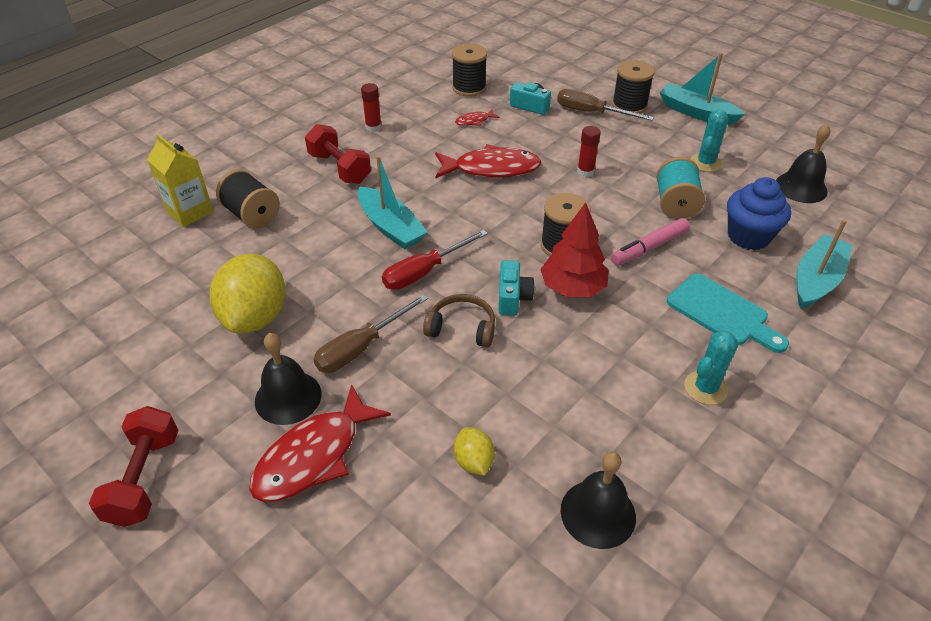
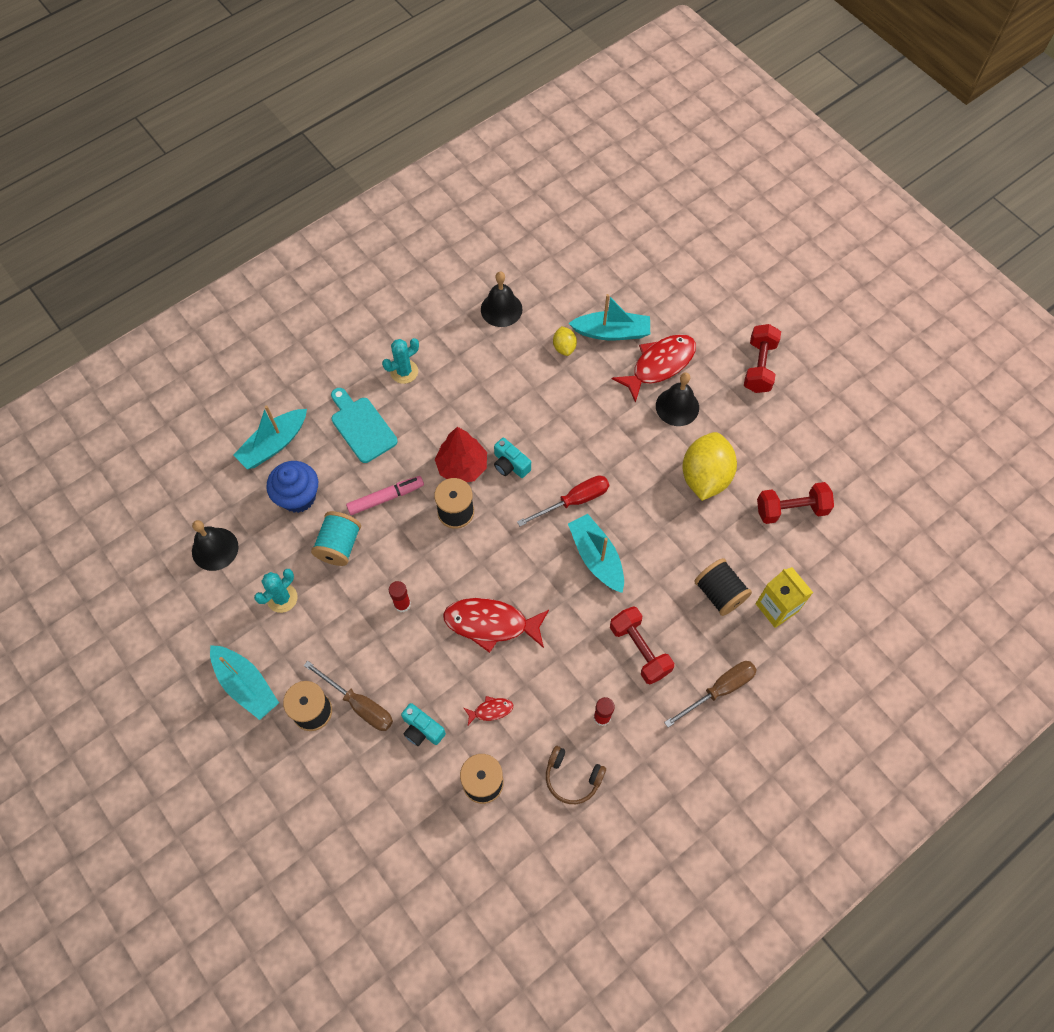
camera: 170 degrees left, 20 degrees up
(147, 297) = (791, 509): none -> red dumbbell
(361, 347) = (627, 437): brown screwdriver -> brown screwdriver (719, 690)
(397, 500) = (612, 332): none -> turquoise boat
(462, 328) = (554, 443): brown headphones -> brown headphones (572, 777)
(513, 297) = (510, 464): turquoise camera -> turquoise camera turned 60 degrees counterclockwise

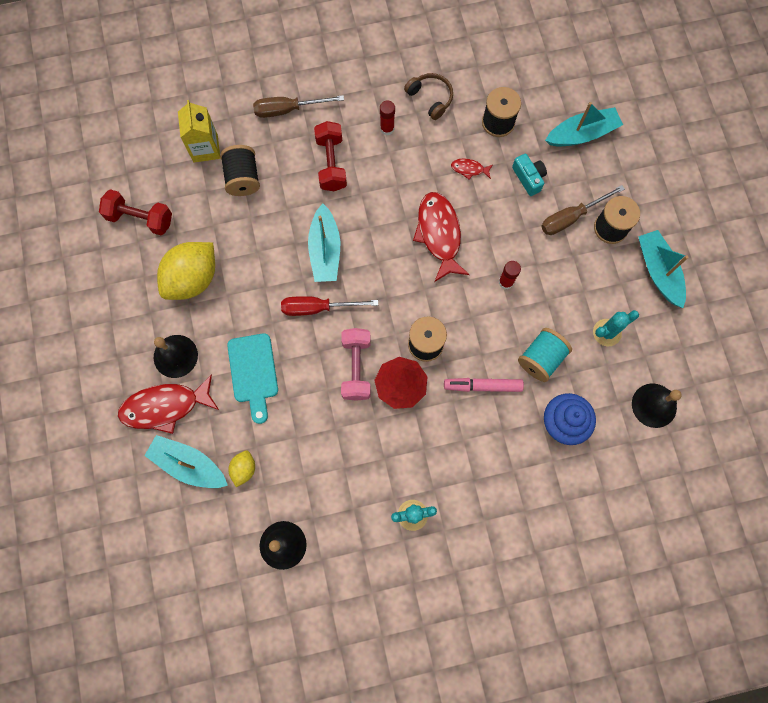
camera: 155 degrees left, 10 degrees up
(274, 444) = (568, 490): turquoise boat -> turquoise boat (582, 134)
(359, 704) = (571, 217): brown screwdriver -> brown screwdriver turned 90 degrees counterclockwise
(361, 427) = (477, 471): turquoise cutting board -> turquoise cutting board (253, 372)
(491, 624) = (439, 234): red fish -> red fish turned 135 degrees counterclockwise
(510, 464) = (356, 368): turquoise camera -> pink dumbbell
(759, 366) = (75, 362): red dumbbell -> none

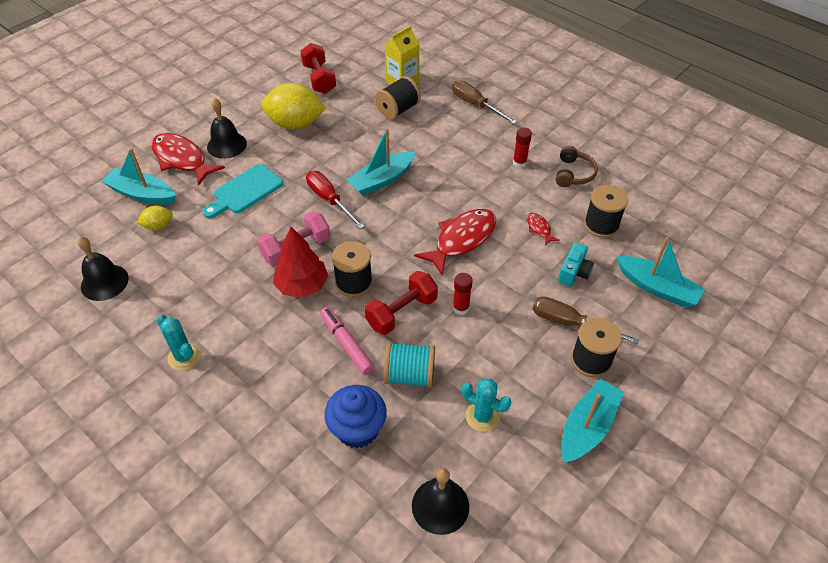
camera: 55 degrees right, 25 degrees down
(189, 464) = (142, 194): turquoise boat -> turquoise boat turned 60 degrees counterclockwise
(331, 163) = (457, 147): red dumbbell -> red dumbbell (402, 312)

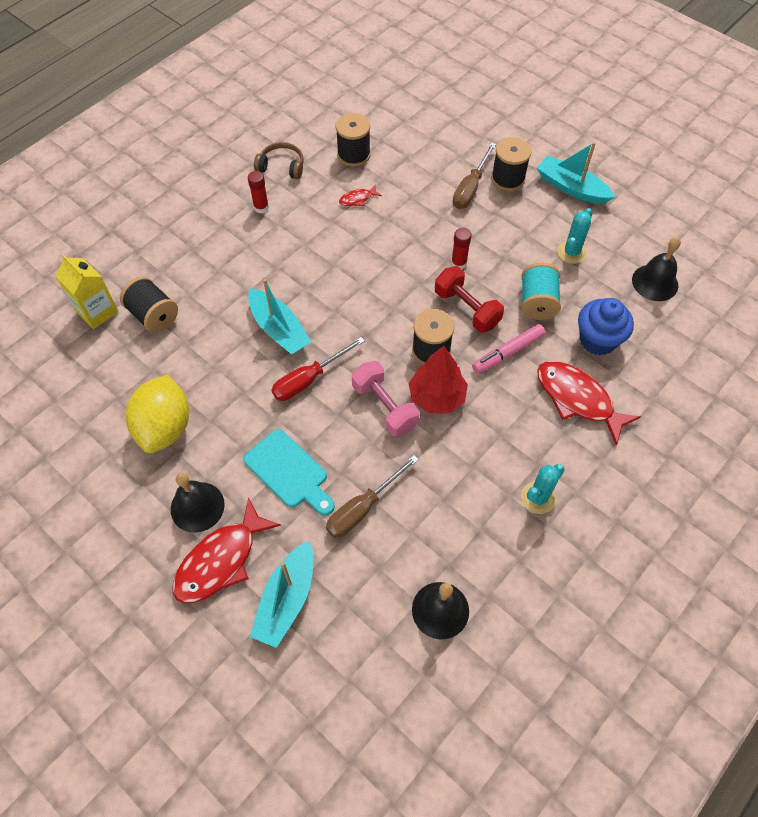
camera: 90 degrees left, 10 degrees up
(158, 226) = (346, 565): yellow lemon -> none
(319, 79) = (70, 406): red dumbbell -> none
(461, 240) = (372, 260): red fish -> red fish (578, 399)
(476, 105) = (157, 239): brown screwdriver -> brown screwdriver (363, 508)
(574, 272) = (412, 179): turquoise camera -> none
(657, 288) = (428, 128): turquoise boat -> none

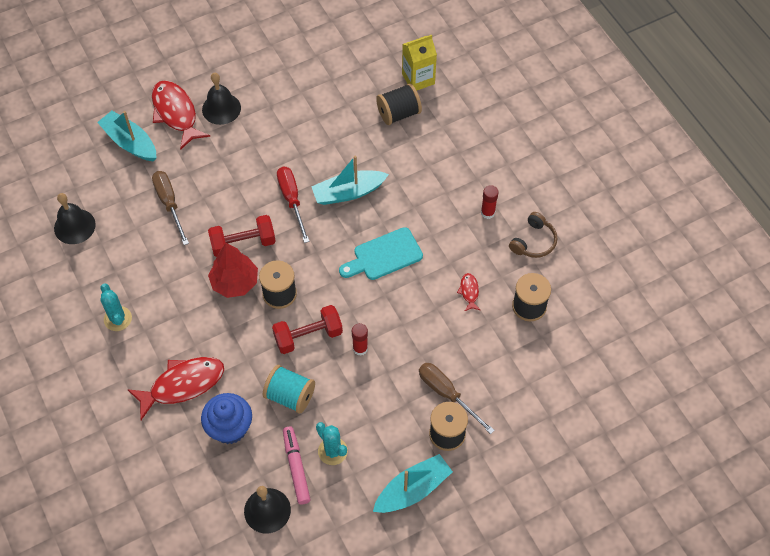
camera: 110 degrees right, 0 degrees up
(165, 427) = (293, 102): yellow lemon -> none
(289, 472) = (220, 167): turquoise cutting board -> turquoise cutting board (384, 256)
(384, 407) = (243, 243): pink dumbbell -> red dumbbell
(507, 353) = (250, 350): pink marker -> pink marker (296, 467)

